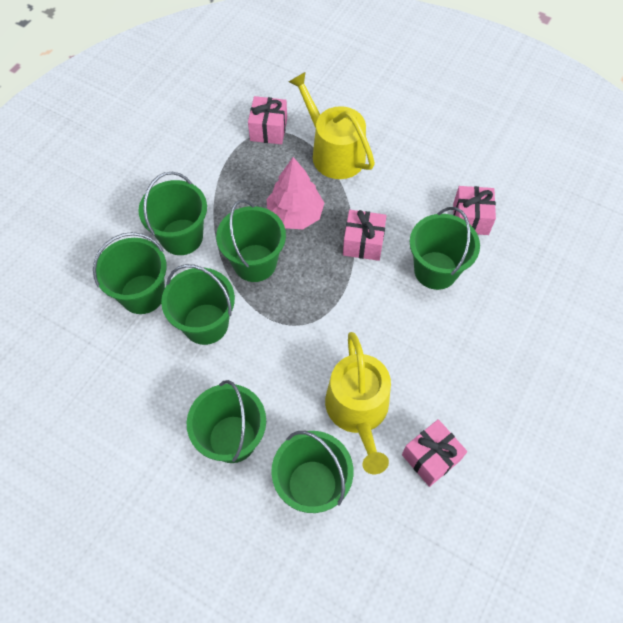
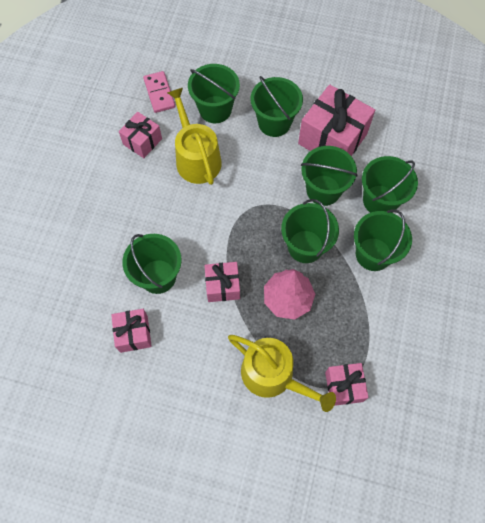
camera: 165 degrees right, 5 degrees up
(162, 392) = (332, 139): none -> pink gift
(392, 539) = (159, 93): none -> pink domino

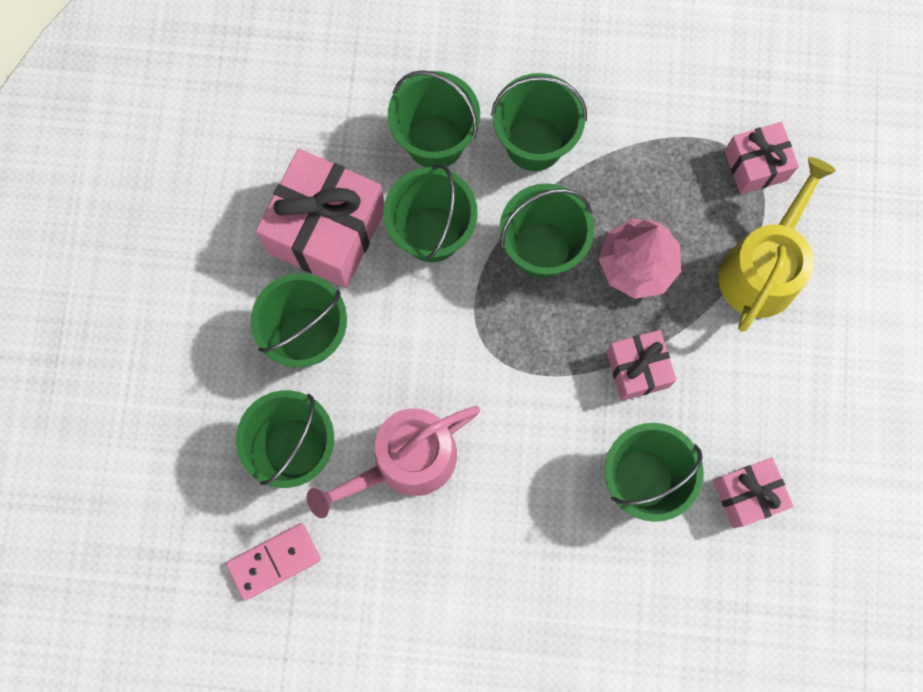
camera: 100 degrees left, 10 degrees up
(142, 141) = (386, 568): pink gift -> none
(196, 158) = (405, 461): yellow watering can -> pink watering can

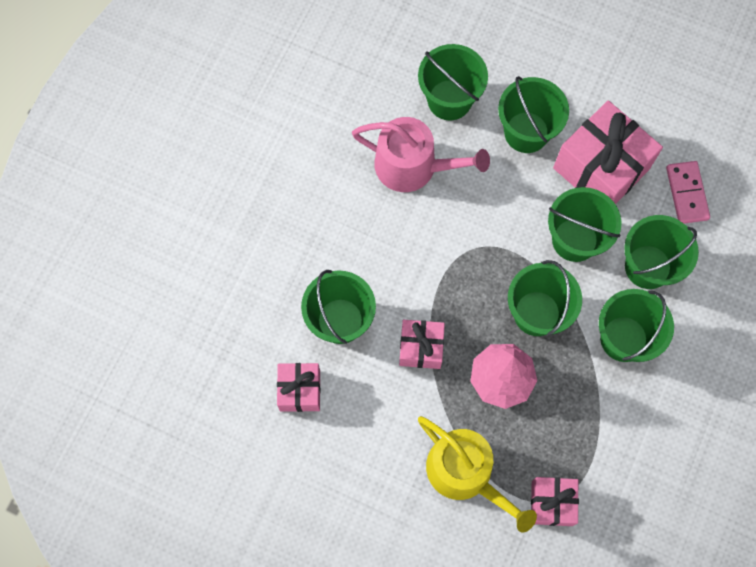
camera: 110 degrees right, 5 degrees down
(274, 561) = (377, 64): pink domino -> pink domino (686, 193)
(405, 461) = (413, 166): pink watering can -> pink watering can turned 120 degrees clockwise

